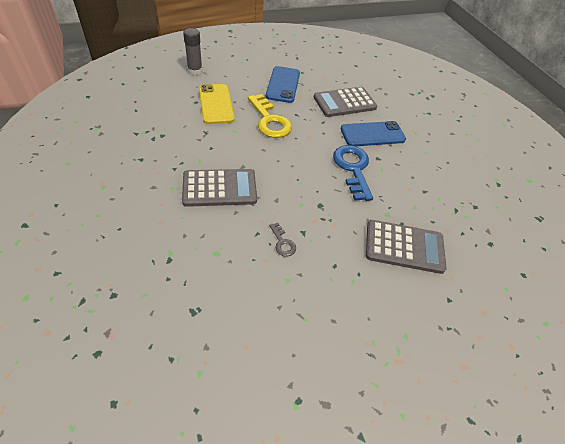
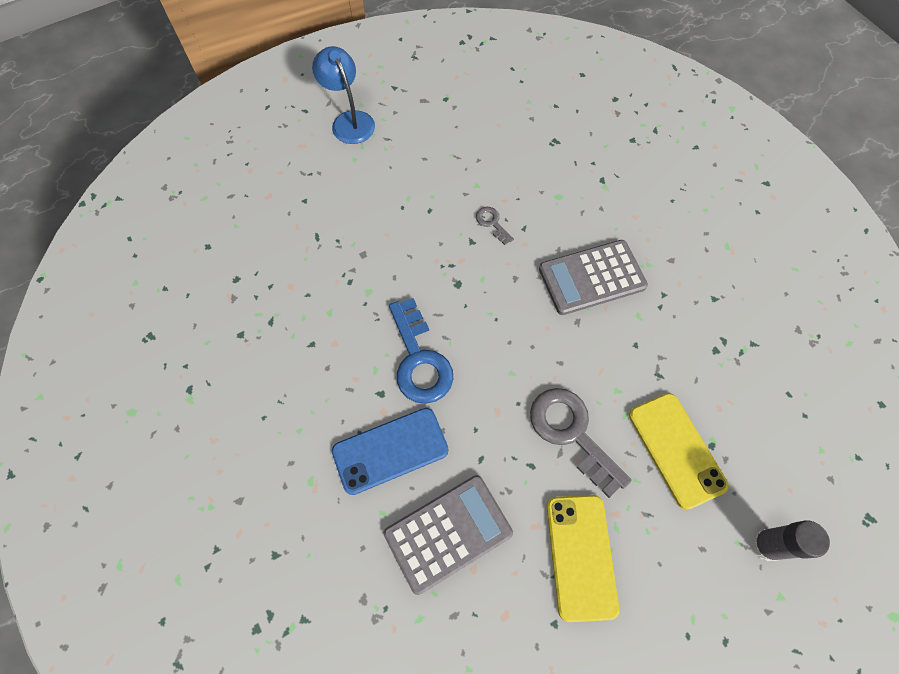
camera: 175 degrees right, 15 degrees up
(269, 120) = (572, 433): yellow key -> grey key
(283, 85) = (580, 556): blue phone -> yellow phone
(404, 247) = (349, 249): grey calculator -> none
(415, 390) = (349, 121): none -> blue lamp

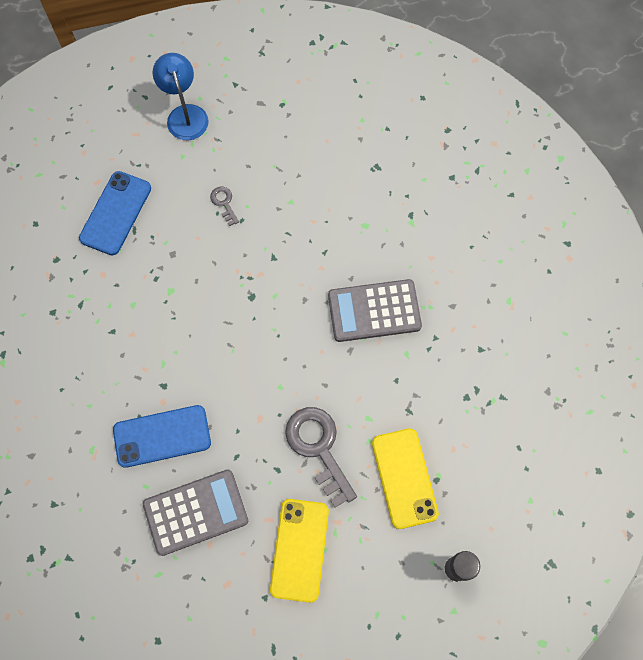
camera: 10 degrees right, 5 degrees up
(294, 223) = (115, 213): none -> blue phone
(419, 359) = (202, 361): blue key -> none
(492, 223) = (296, 242): grey key -> grey key (224, 203)

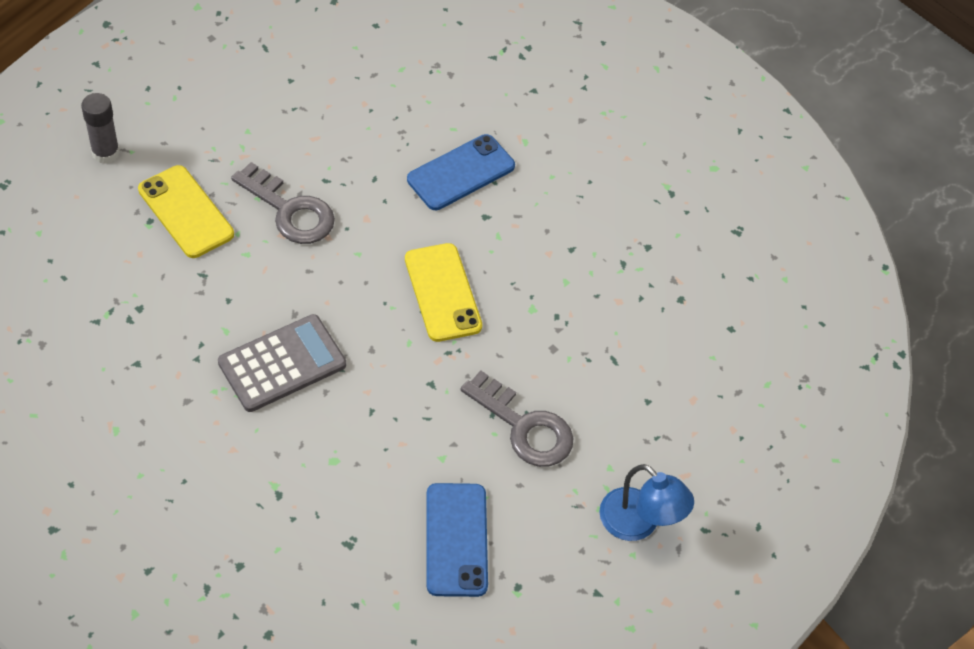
camera: 150 degrees right, 15 degrees down
(115, 213) = (647, 371): blue phone -> blue phone (456, 540)
(195, 512) = (391, 123): grey calculator -> none
(224, 203) = (524, 427): grey key -> grey key, size x2.12
(299, 550) = (273, 123): yellow phone -> yellow phone (443, 292)

